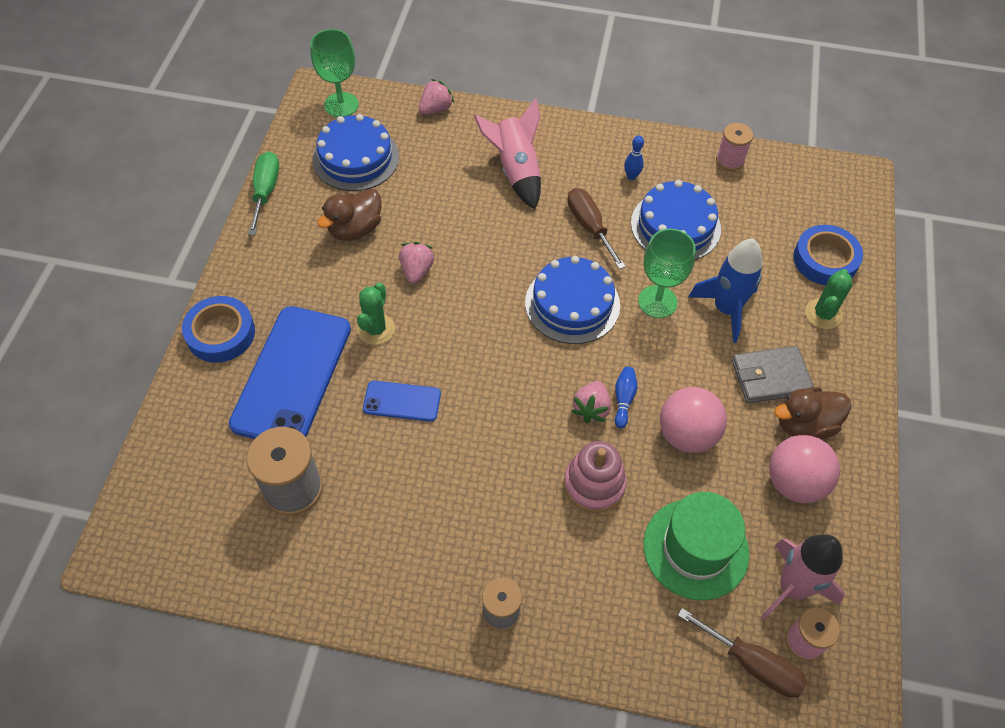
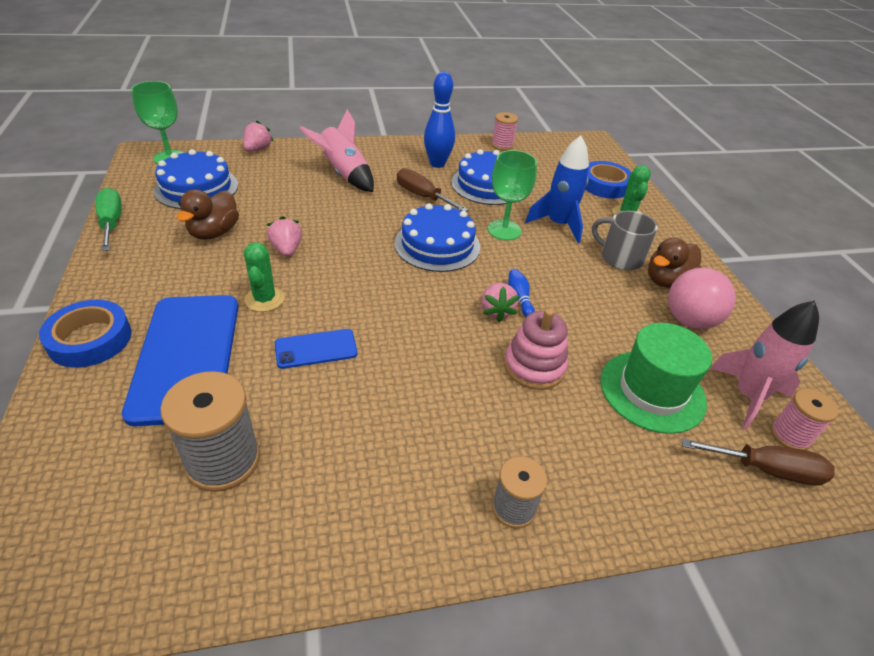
camera: 25 degrees left, 15 degrees down
(631, 176) = (437, 164): blue bowling pin -> blue bowling pin, size x1.99
(687, 434) = (586, 309): pink ball -> none
(770, 377) = (620, 258): grey wallet -> grey mug

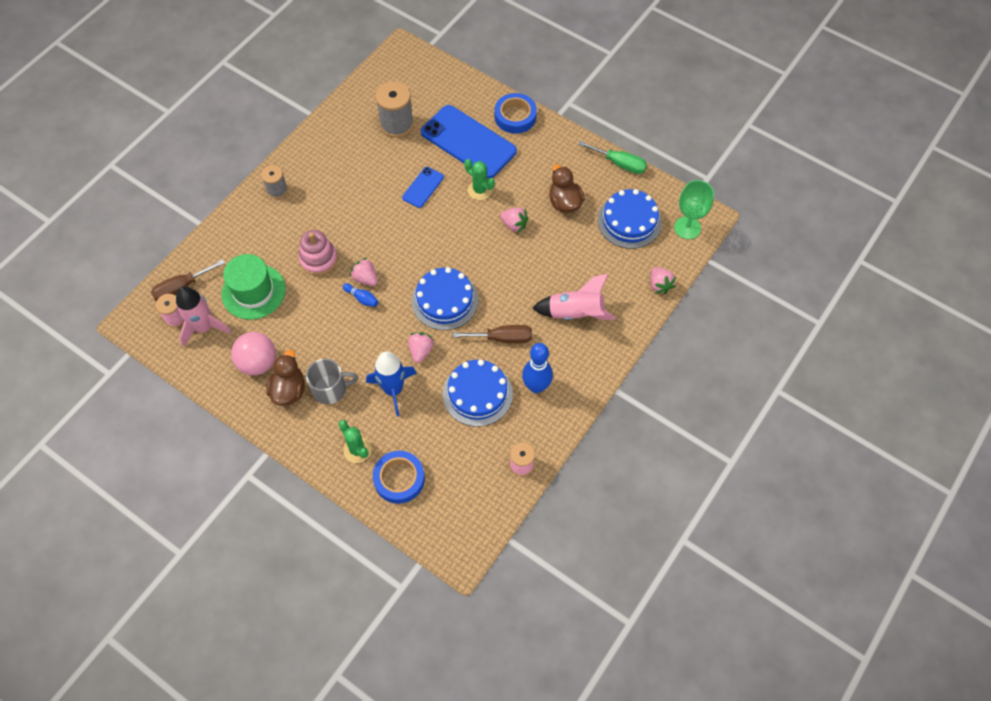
camera: 140 degrees right, 20 degrees up
(504, 230) = (421, 351): green goblet -> pink strawberry

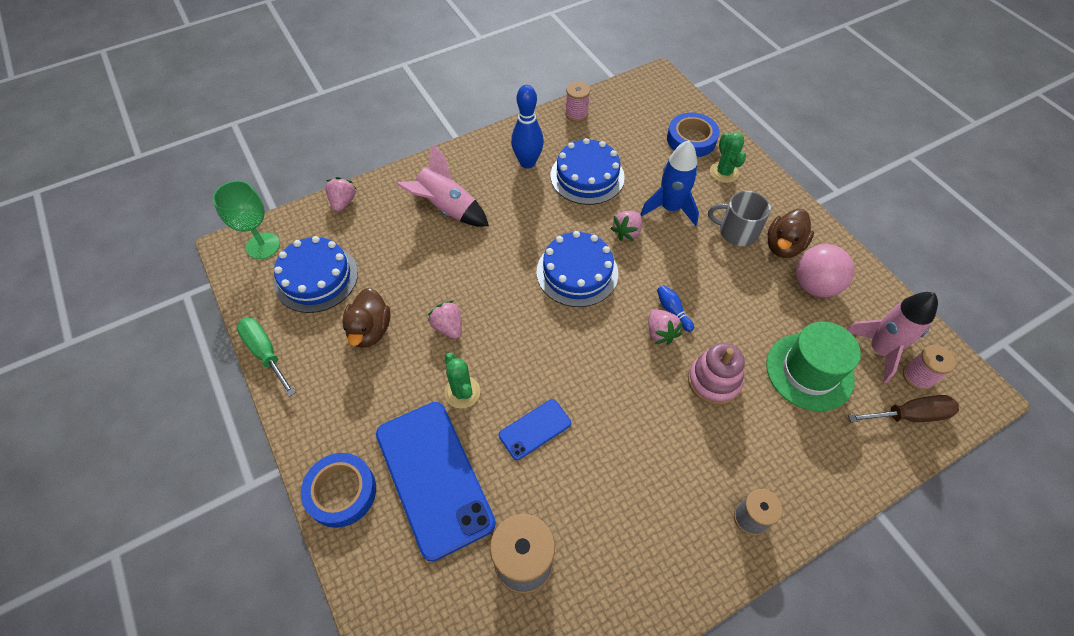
camera: 155 degrees left, 5 degrees down
(502, 338) = (535, 213): brown screwdriver -> none

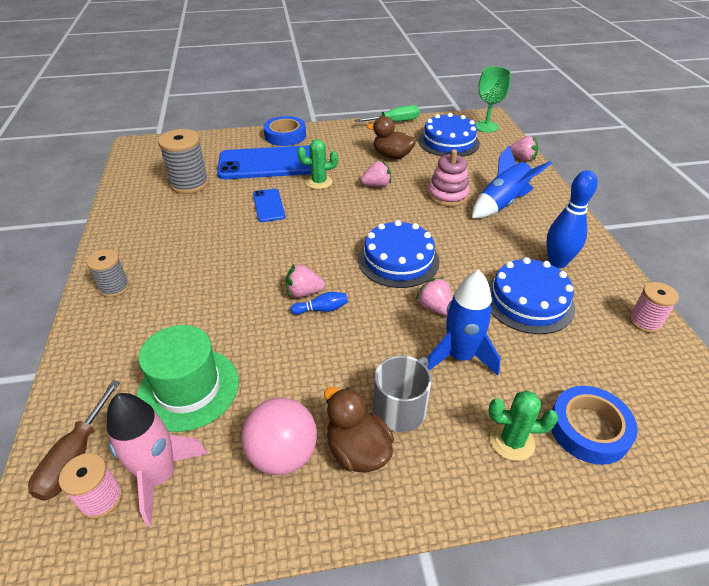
camera: 110 degrees right, 15 degrees down
(446, 208) = (502, 204): pink rocket -> blue rocket
(713, 381) = (234, 310): pink stacking toy -> pink stacking toy (447, 195)

